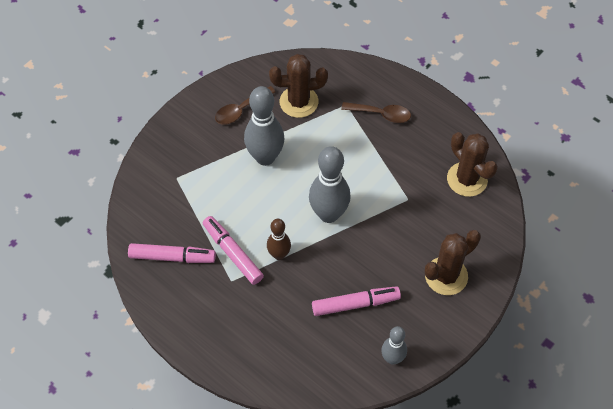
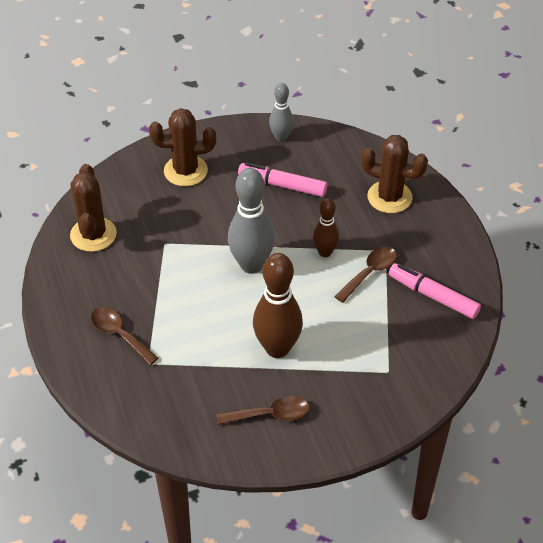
camera: 150 degrees left, 10 degrees down
(233, 253) = (369, 273): pink marker -> brown spoon
(265, 157) = (277, 348): grey bowling pin -> brown bowling pin
(299, 102) = (197, 392): brown cactus -> brown cactus (389, 197)

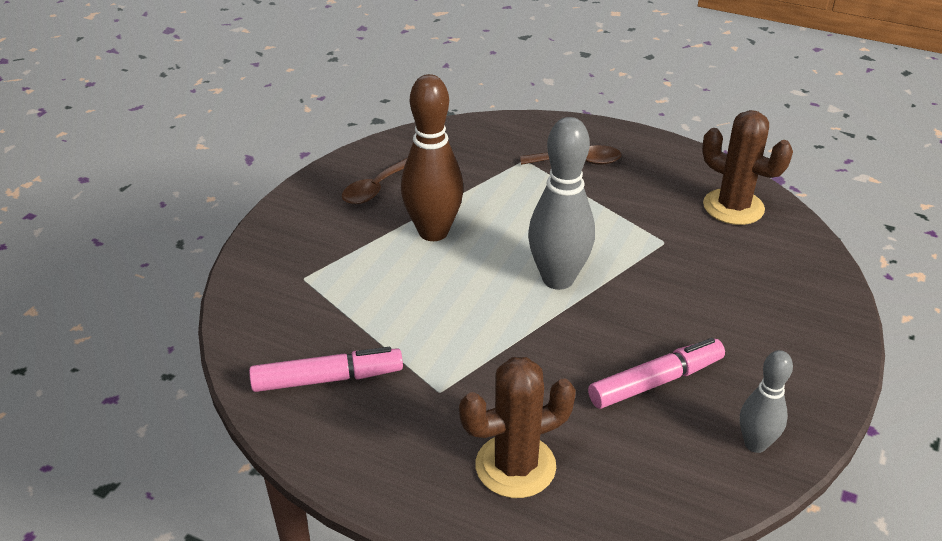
camera: 135 degrees right, 10 degrees down
(185, 171) = (772, 319): brown cactus -> none
(325, 252) = (503, 342): brown bowling pin -> none
(369, 273) = (428, 354): brown spoon -> none

